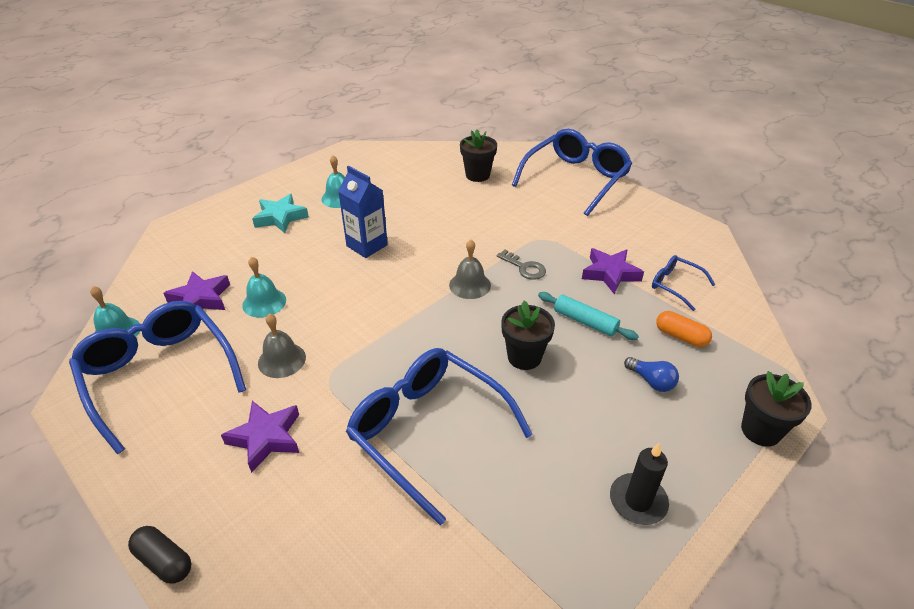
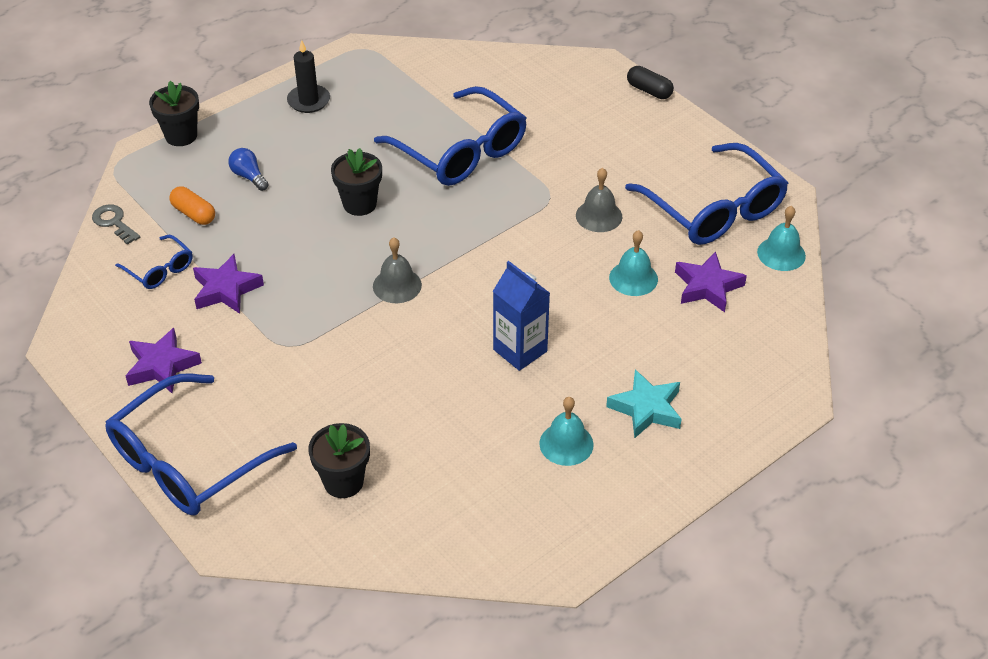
camera: 175 degrees left, 5 degrees up
(266, 438) = (597, 155): purple star -> purple star (162, 366)
(524, 267) = (325, 304): grey key -> grey key (114, 222)
(585, 322) = (284, 235): turquoise rolling pin -> none

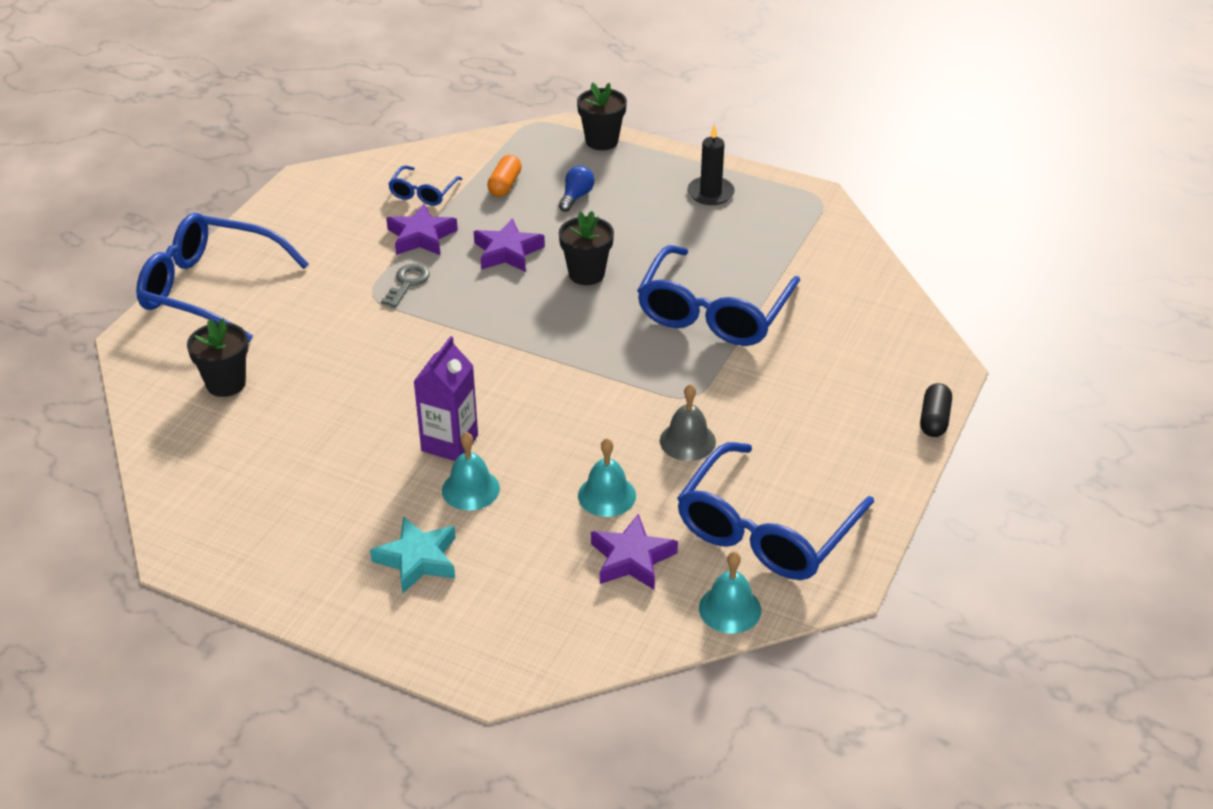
camera: 65 degrees right, 5 degrees down
(114, 222) = (464, 148): grey key -> grey key (407, 283)
(162, 366) = (310, 236): purple star -> purple star (507, 252)
(397, 285) = (490, 334): grey bell -> none
(520, 350) = (449, 443): blue carton -> purple carton
(566, 444) = (340, 513): turquoise bell -> turquoise bell (470, 489)

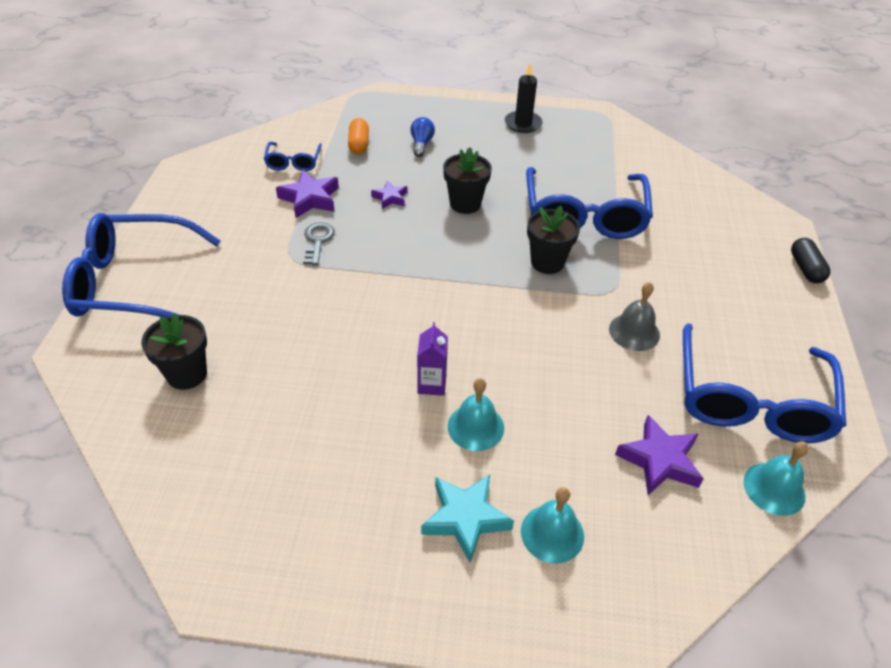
camera: 20 degrees left, 5 degrees up
(449, 443) = (432, 384): purple carton -> purple carton, size x0.65
(507, 252) = (390, 198): purple star -> purple star, size x0.59
(602, 141) = (417, 99): black flower pot -> black flower pot (547, 262)
(607, 495) = (599, 401): turquoise bell -> turquoise bell (552, 533)

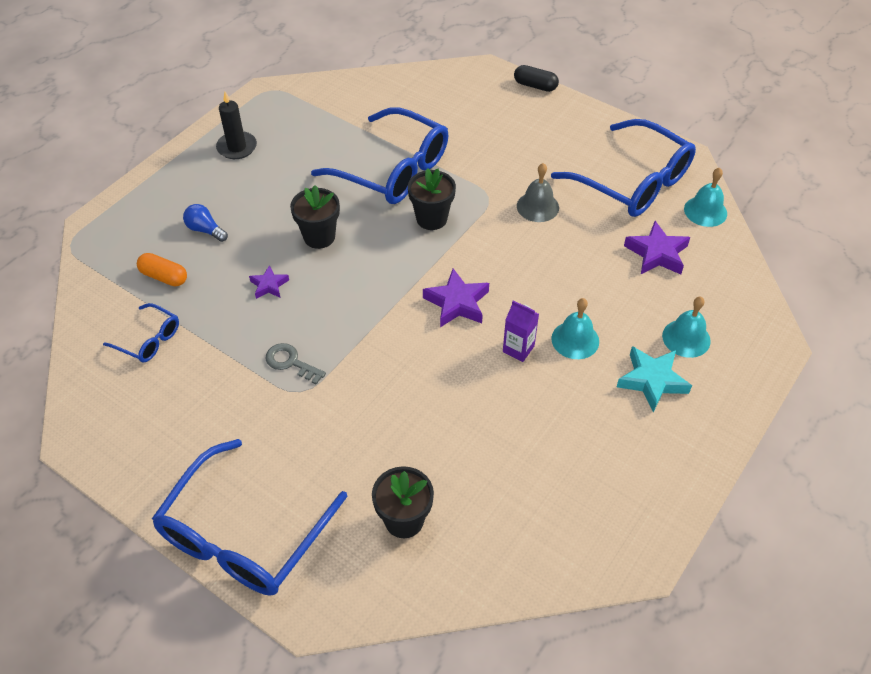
camera: 60 degrees left, 5 degrees up
(310, 198) = (221, 347): purple star -> purple star (457, 303)

